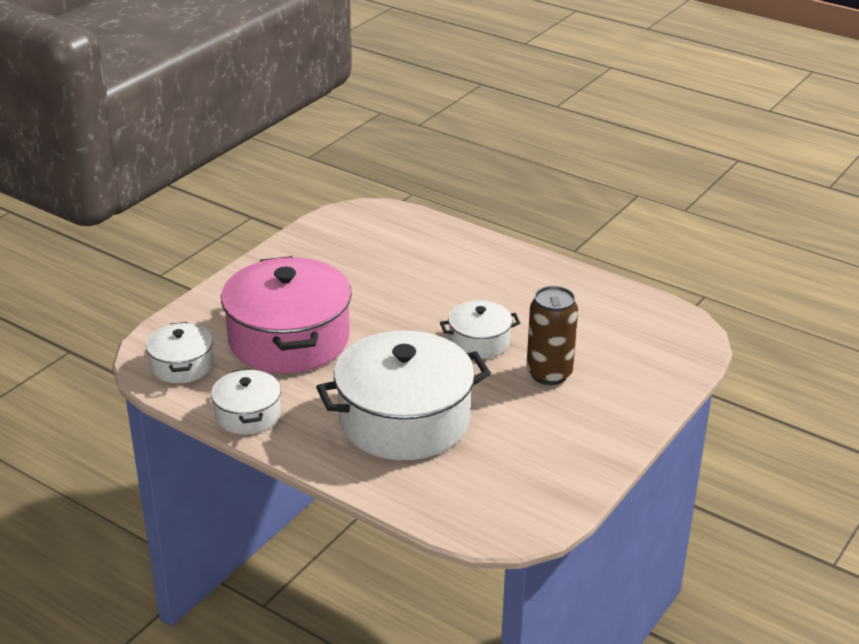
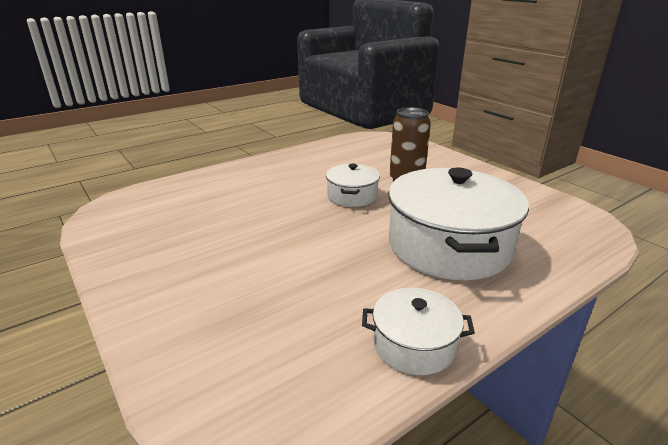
camera: 70 degrees left, 5 degrees down
(182, 365) = (279, 392): white pot -> none
(289, 339) = (283, 288): pink pot -> none

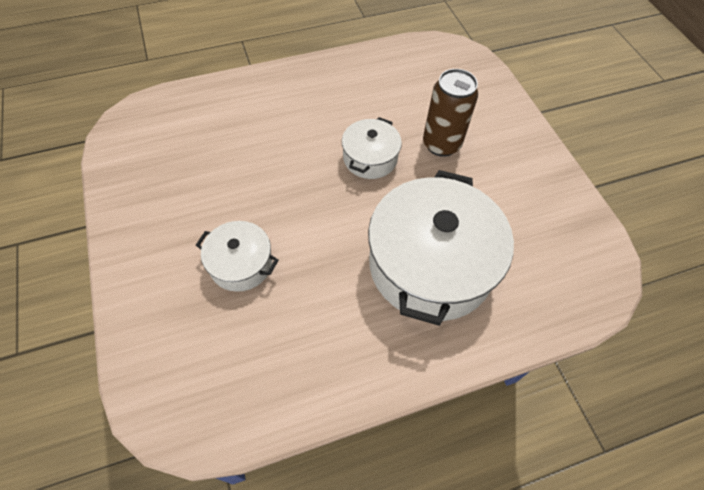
camera: 15 degrees right, 30 degrees up
(414, 345) = (334, 380): white pot -> white pot (241, 264)

